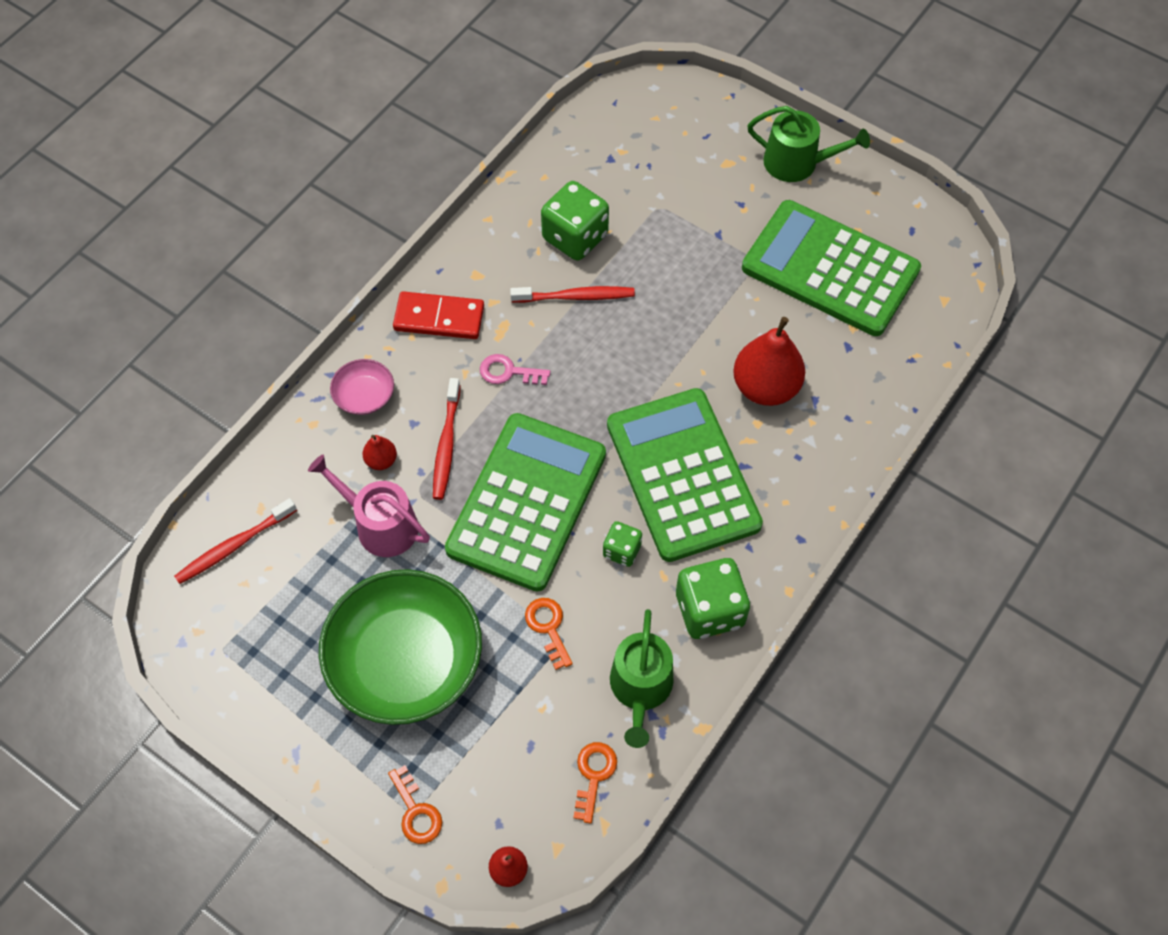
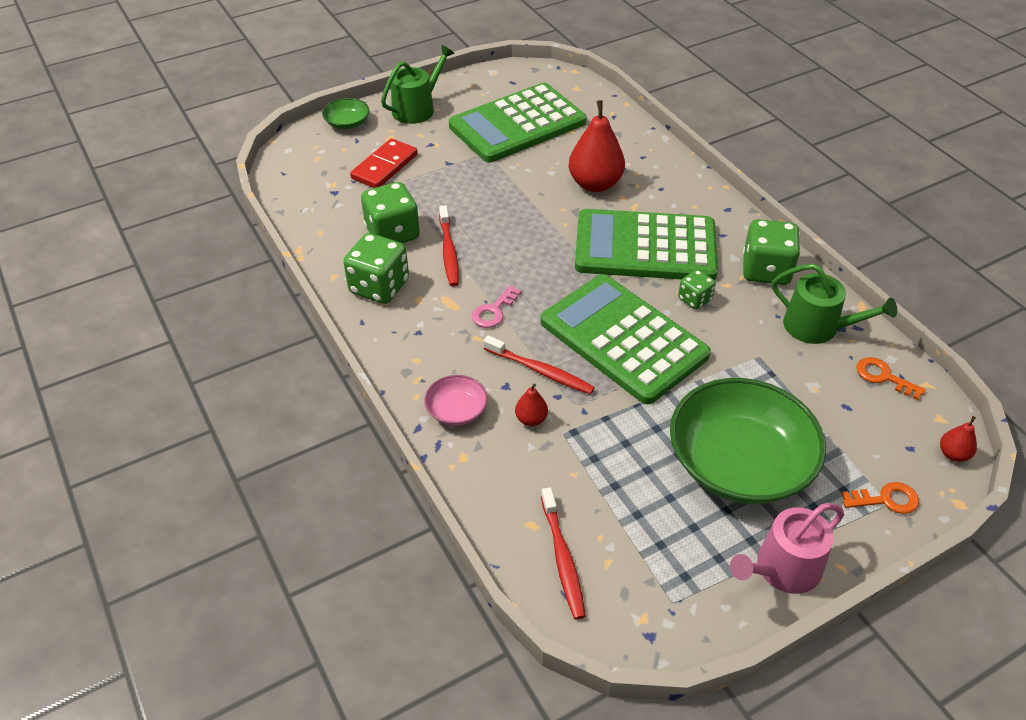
camera: 65 degrees left, 15 degrees down
(380, 524) = (596, 439): pink watering can -> pink watering can (782, 569)
(439, 318) = (411, 337): red domino -> red domino (385, 166)
(492, 262) = (379, 287): none -> green dice
(548, 627) = (744, 362): orange key -> none
(575, 296) = (449, 251): red toothbrush -> red toothbrush turned 150 degrees clockwise
(730, 114) = (347, 123): none -> green bowl

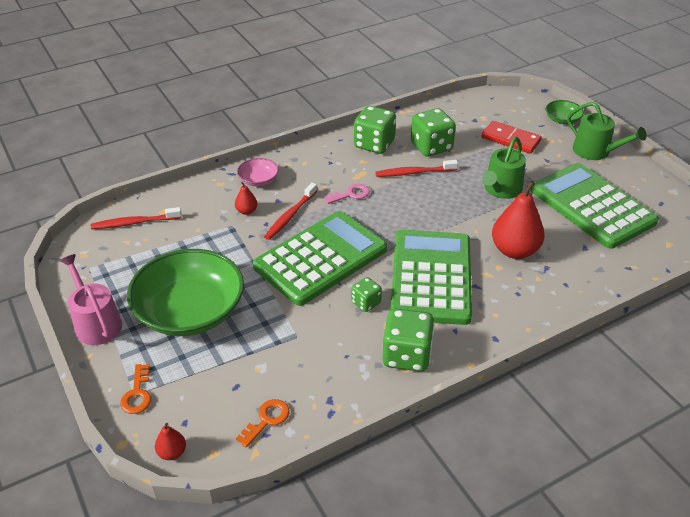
camera: 90 degrees right, 5 degrees down
(493, 311) = (350, 194): pink key -> pink key turned 120 degrees clockwise
(817, 327) = (331, 382): green watering can -> green watering can (501, 190)

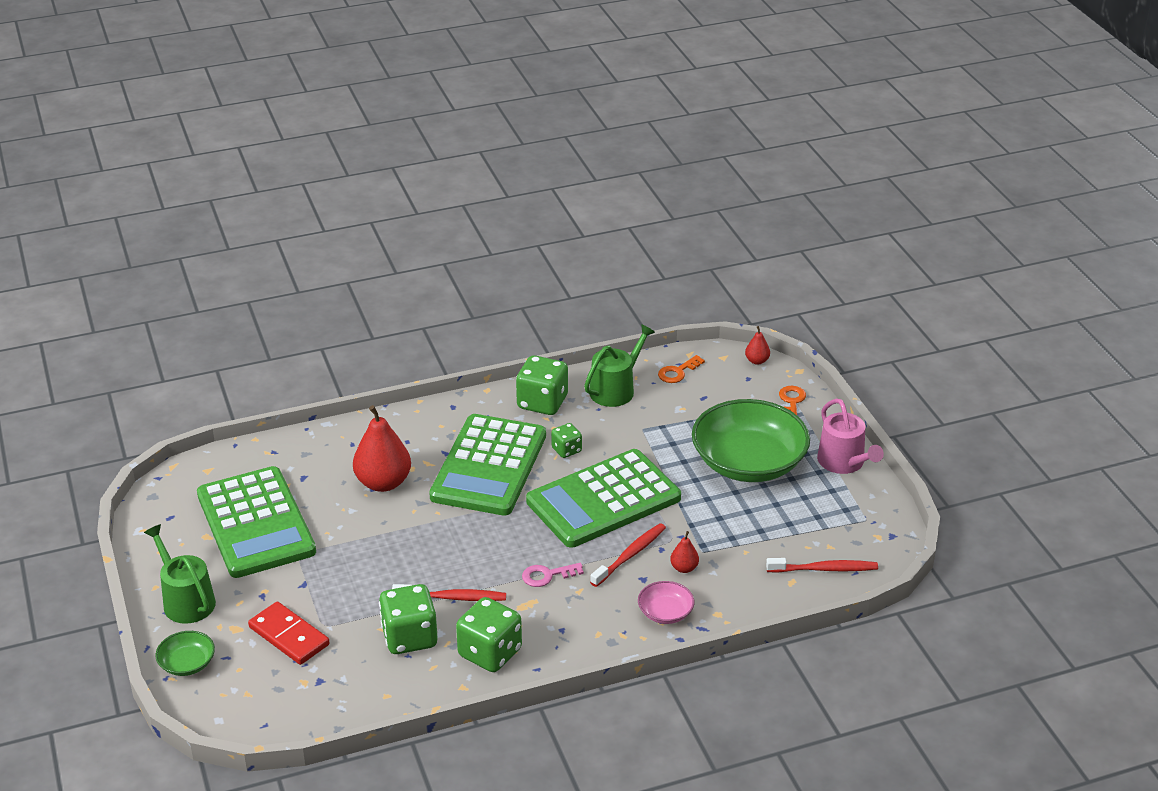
camera: 170 degrees left, 5 degrees down
(501, 190) = (352, 558): green watering can -> green watering can (615, 389)

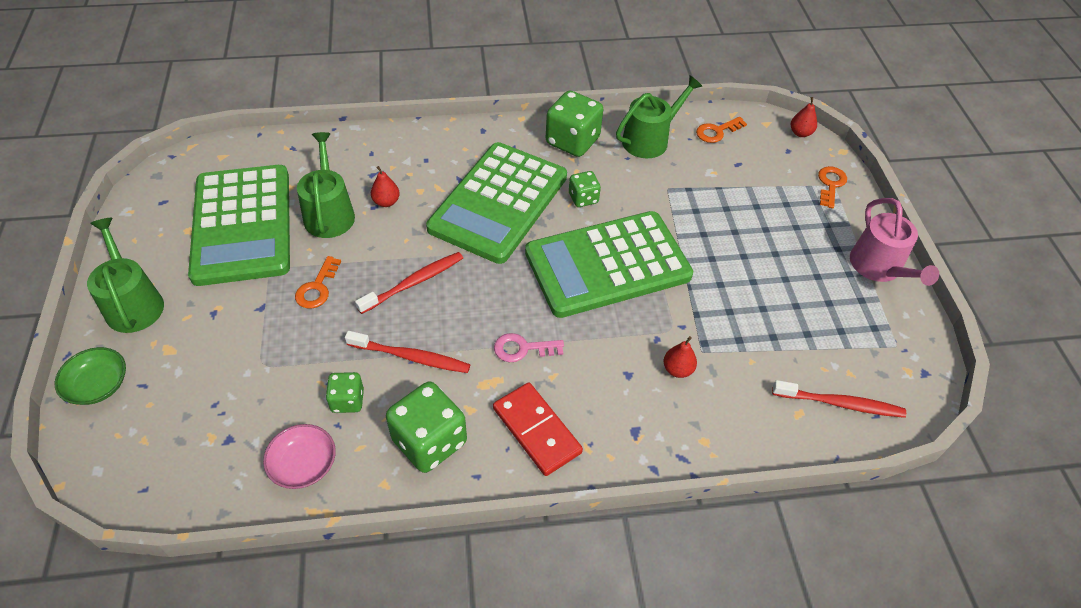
camera: 10 degrees right, 15 degrees up
(289, 636) = (220, 371): red domino -> red domino (537, 430)
(333, 501) = (329, 213): none -> green watering can
(348, 561) = (317, 288): none -> orange key
(383, 483) = (386, 202): red pear -> red pear, size x0.47
(409, 637) = (347, 401): green dice -> green dice, size x0.55
(630, 555) = (620, 340): red toothbrush -> red toothbrush (413, 283)
(665, 612) = (644, 427): pink bowl -> pink bowl (303, 464)
(748, 462) = (773, 248): green bowl -> none

